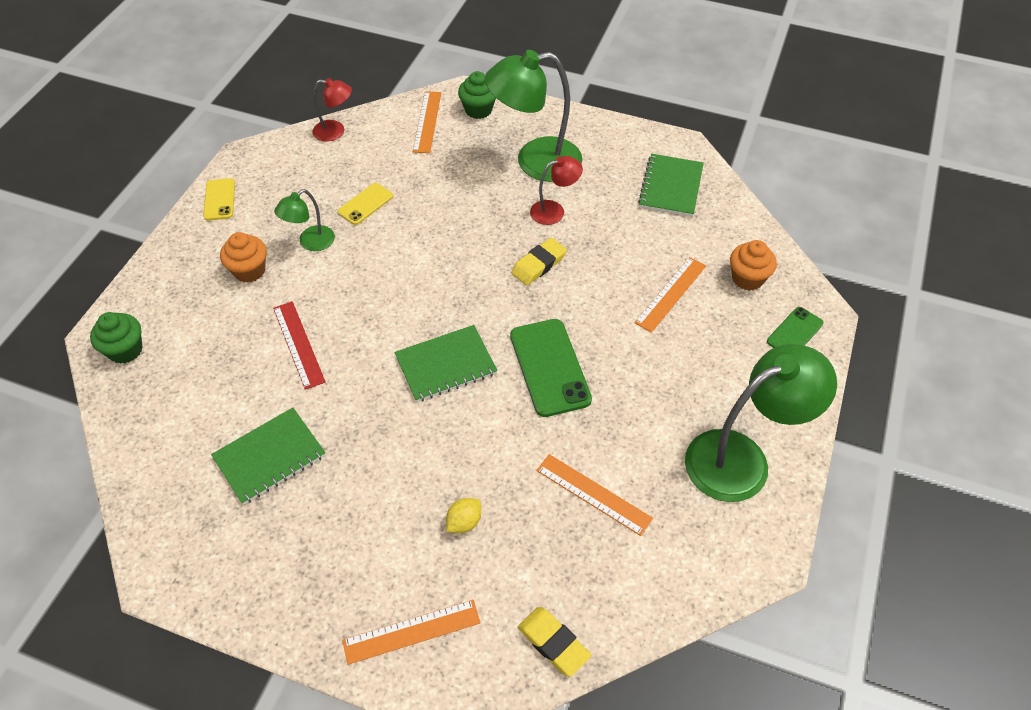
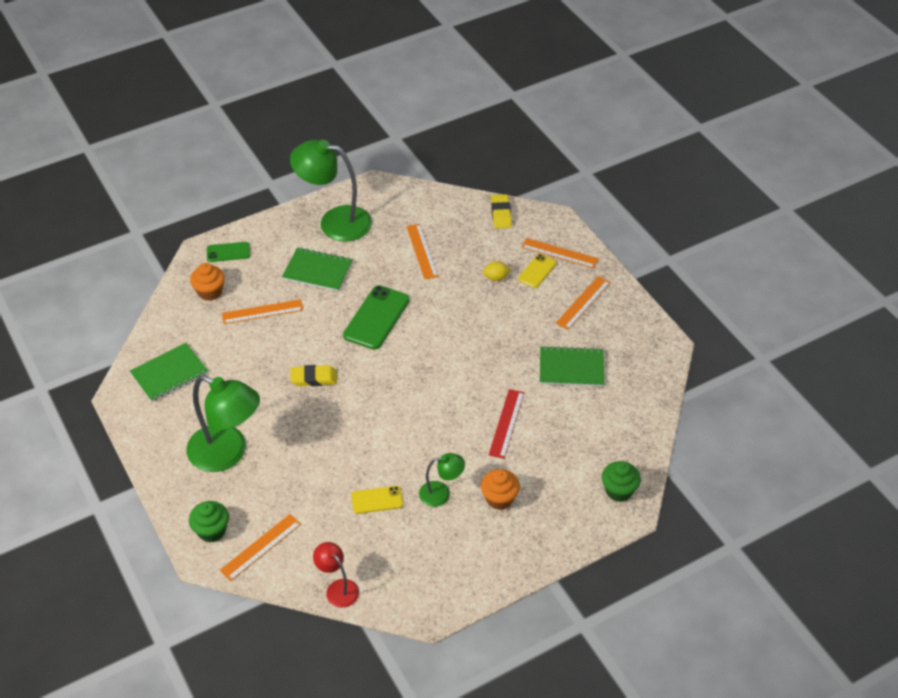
camera: 140 degrees left, 5 degrees down
(219, 199) = (477, 579): yellow phone -> yellow phone (537, 271)
(318, 566) = (583, 302): none -> orange ruler
(446, 365) = (431, 355): green notebook -> green notebook (317, 271)
(554, 211) = (261, 407): red lamp -> none

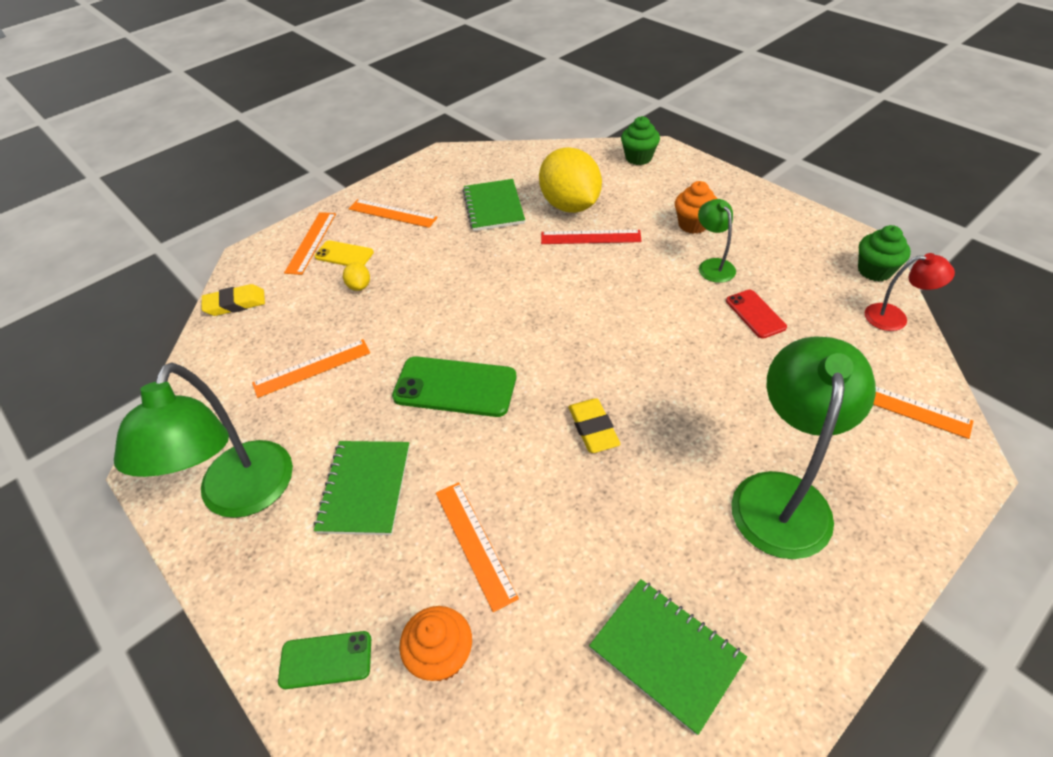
camera: 100 degrees left, 0 degrees up
(212, 531) = (919, 469): green cupcake -> green cupcake (874, 271)
(228, 252) = (326, 660): green phone -> green phone turned 75 degrees counterclockwise
(338, 588) = (894, 317): red lamp -> red lamp turned 120 degrees counterclockwise
(377, 500) = (755, 314): yellow phone -> red phone
(556, 420) = (570, 206): none -> yellow lemon

